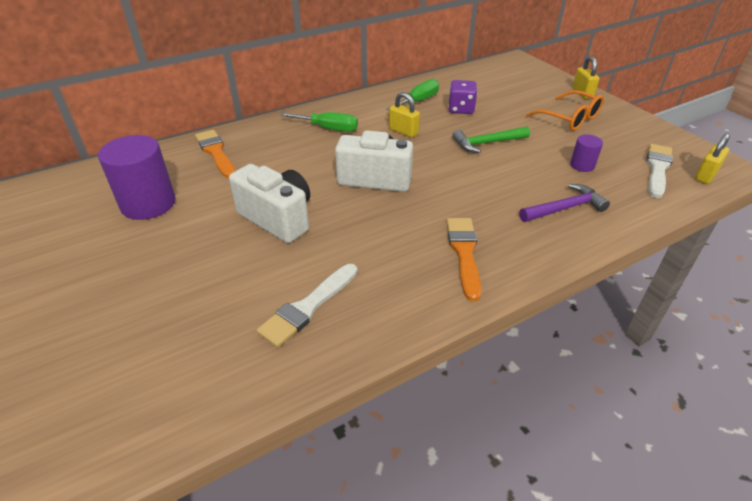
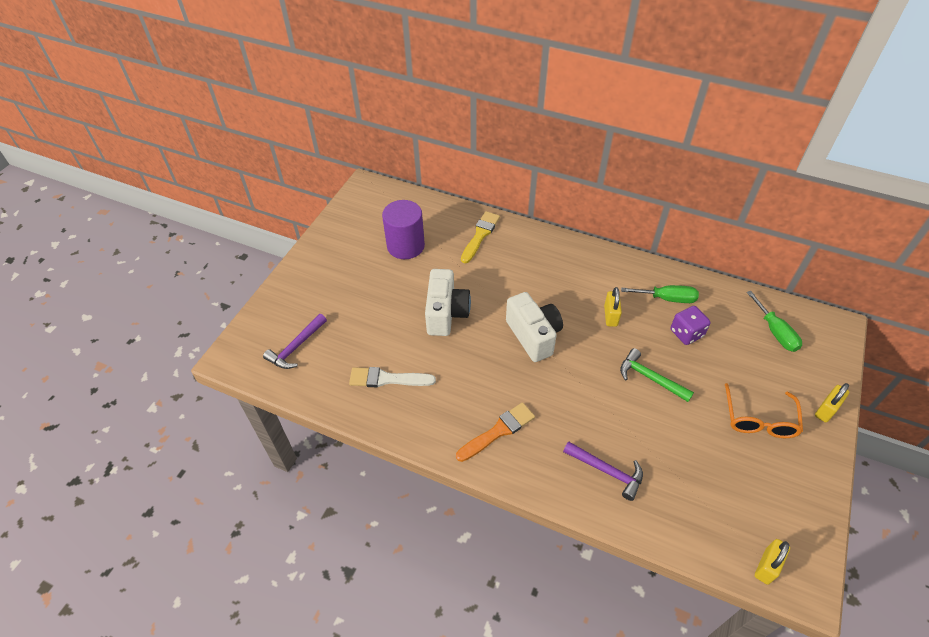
camera: 55 degrees right, 10 degrees up
(147, 378) = (296, 347): none -> purple hammer
(216, 152) = (480, 235): orange brush -> yellow brush
(328, 129) = (567, 271): green screwdriver -> green screwdriver (775, 332)
(582, 165) = (684, 460): purple cylinder -> none
(657, 169) = (738, 521): white brush -> none
(705, 175) = (766, 566): yellow padlock -> yellow padlock turned 60 degrees counterclockwise

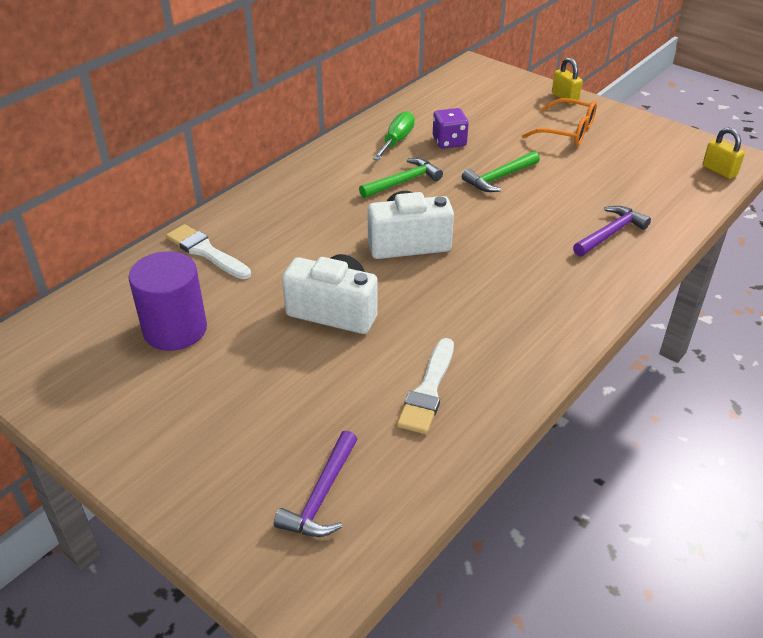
camera: 75 degrees left, 10 degrees down
(296, 347) = (321, 496): purple hammer -> purple hammer turned 60 degrees clockwise
(480, 235) = (206, 252): yellow brush -> white brush
(498, 431) = (542, 301): orange brush -> none
(610, 316) = (403, 181): yellow padlock -> green hammer
(775, 332) = (468, 95): green screwdriver -> none

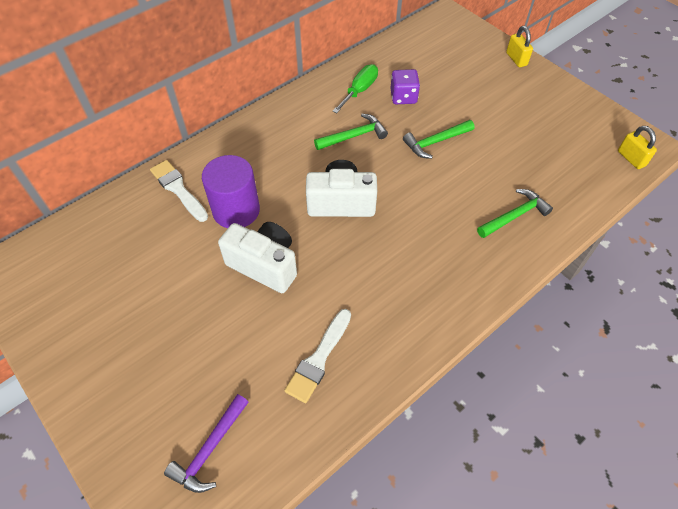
camera: 10 degrees right, 15 degrees up
(175, 329) = (137, 265): purple cylinder -> purple cylinder (236, 210)
(567, 132) = (507, 98): orange glasses -> none
(610, 233) = (514, 215): purple hammer -> green hammer

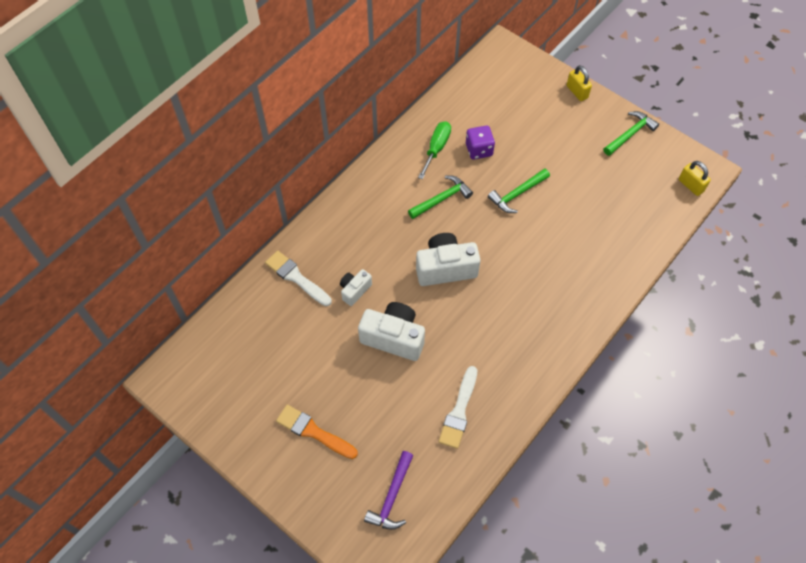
camera: 10 degrees left, 5 degrees up
(142, 354) = (313, 431): none -> orange brush
(236, 210) = (354, 290): purple cylinder -> white camera
(514, 215) = (597, 257): green hammer -> green hammer (630, 134)

